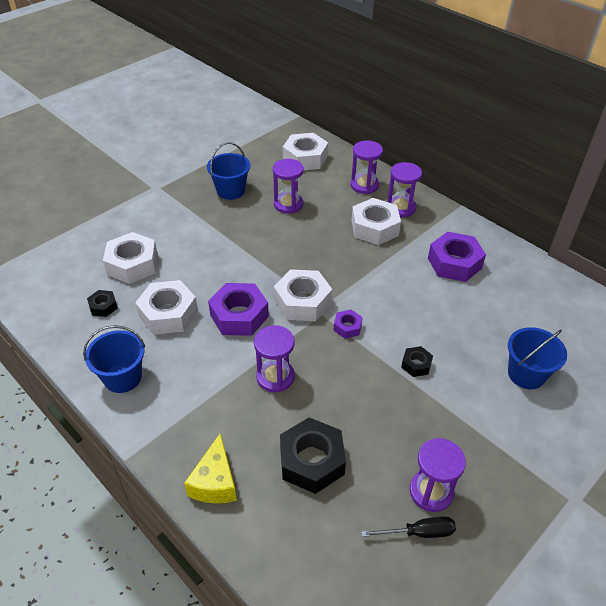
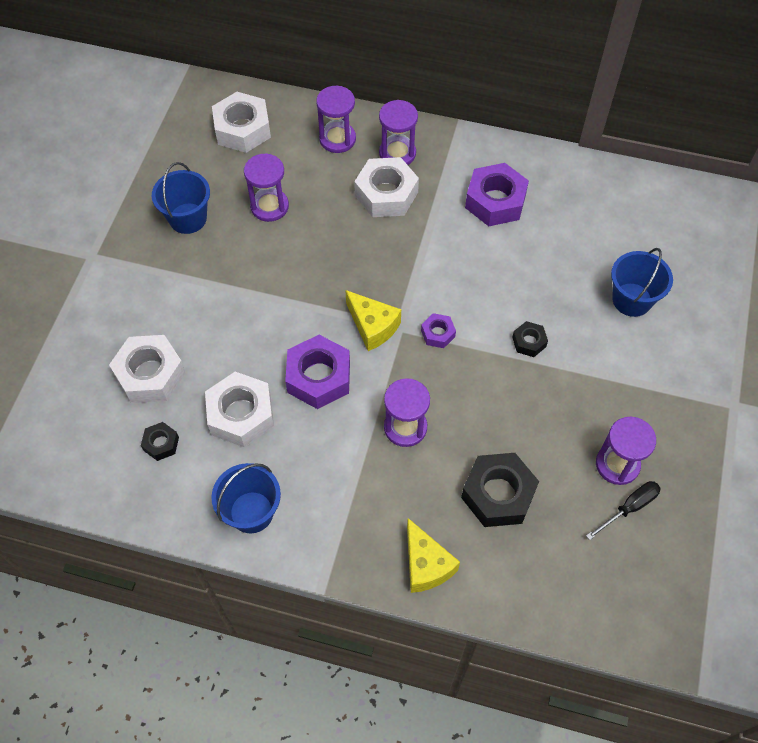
camera: 30 degrees left, 15 degrees up
(302, 302) = (373, 327): white nut -> yellow cheese

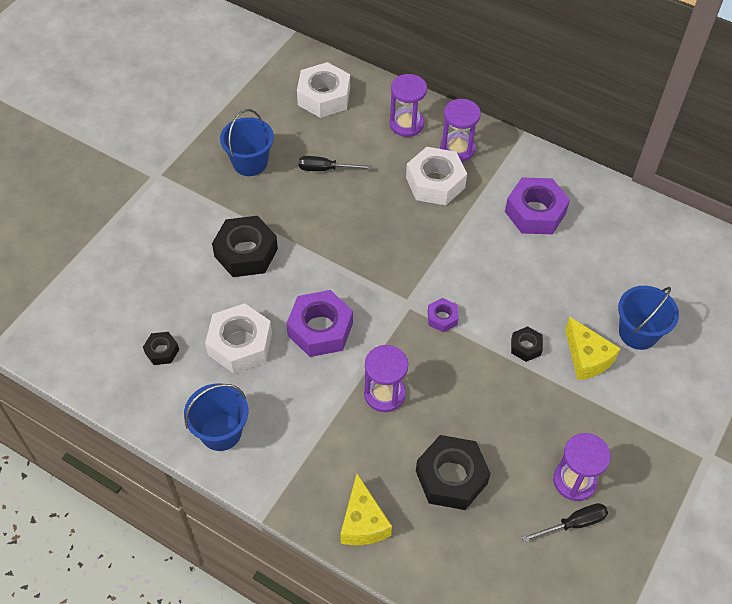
camera: 15 degrees right, 5 degrees down
(150, 374) = (172, 289): white nut -> none
(215, 316) = (246, 252): none -> black nut
(269, 206) = (325, 169): purple hourglass -> black screwdriver
(373, 327) = (384, 297): yellow cheese -> yellow cheese (586, 358)

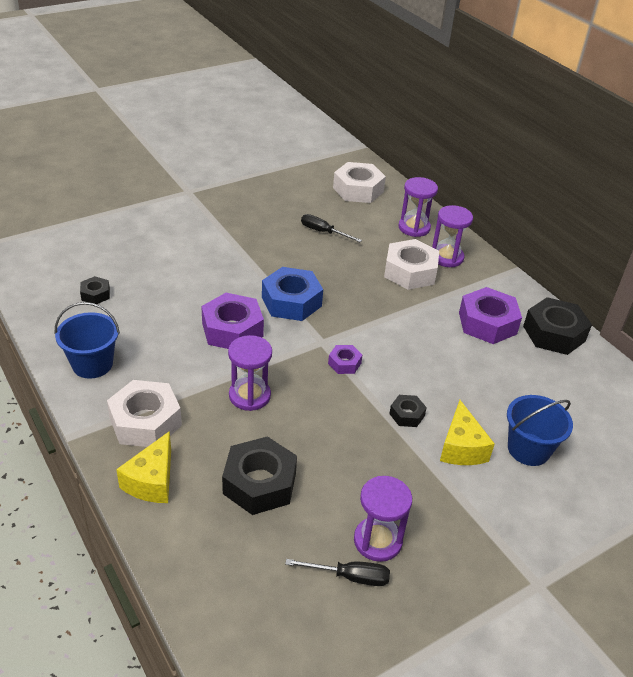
camera: 25 degrees right, 15 degrees down
(240, 344) = (159, 314): white nut -> white nut (145, 422)
(246, 252) = (215, 259): black nut -> black nut (554, 333)
(250, 162) = (266, 208): blue bucket -> none
(351, 270) = (291, 301): none -> blue nut

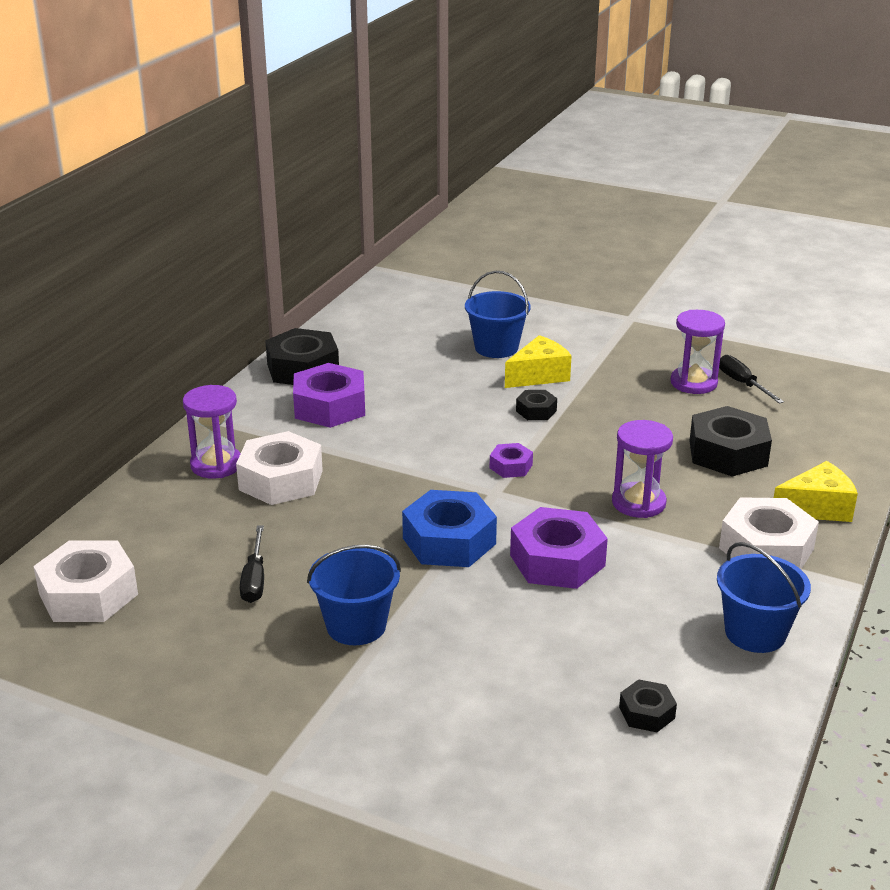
camera: 120 degrees left, 10 degrees down
(255, 245) = (356, 625): none -> blue bucket
(414, 228) = (162, 509): purple hourglass -> none

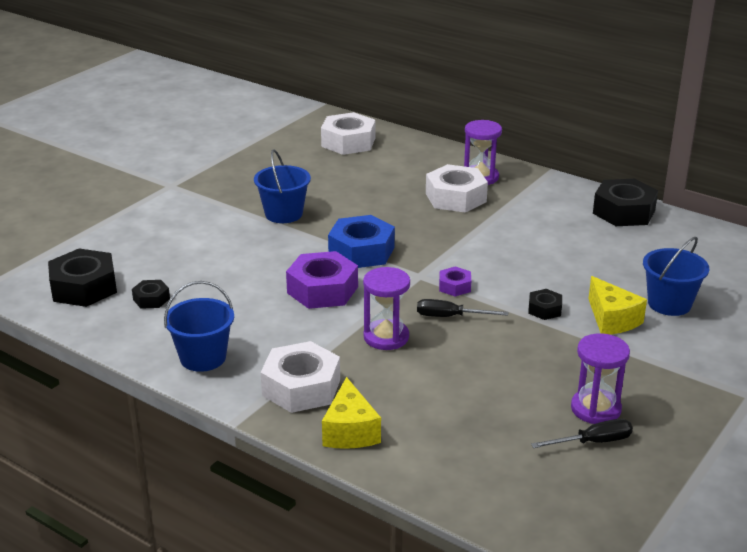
camera: 100 degrees right, 0 degrees up
(254, 579) = (343, 186): black screwdriver -> black screwdriver (450, 317)
(330, 407) = (559, 219): purple nut -> none
(728, 453) = (454, 401): black nut -> black nut (84, 287)

